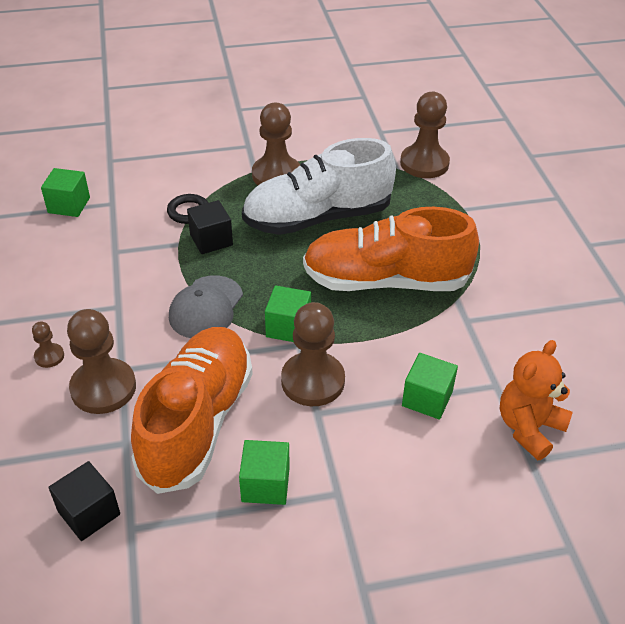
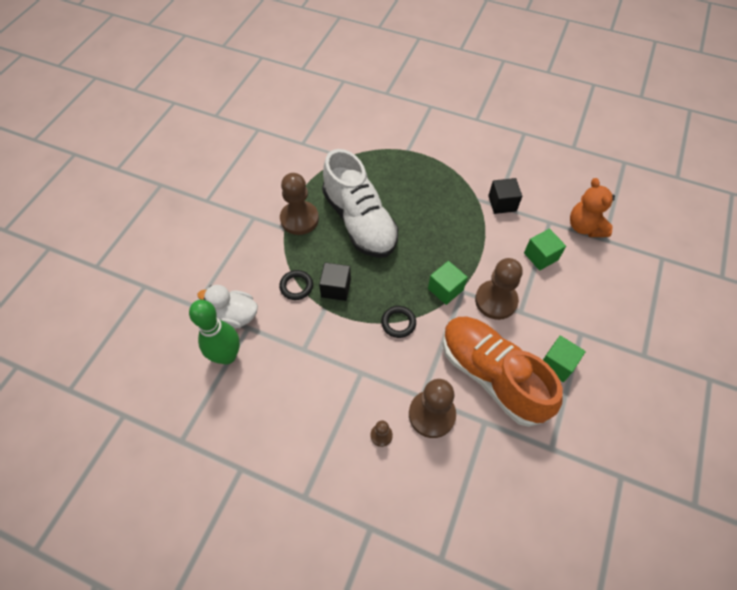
camera: 55 degrees left, 15 degrees up
(69, 205) = (227, 356): green cube -> green bowling pin
(89, 513) = (528, 467): black cube -> black cube (502, 203)
(119, 189) = (236, 315): none -> white duck
(206, 307) = (398, 323): grey cap -> black ring
(317, 218) = (360, 222): white shoe -> white shoe turned 45 degrees counterclockwise
(385, 281) = (440, 221): orange shoe -> none
(424, 163) = (352, 142): brown pawn -> none

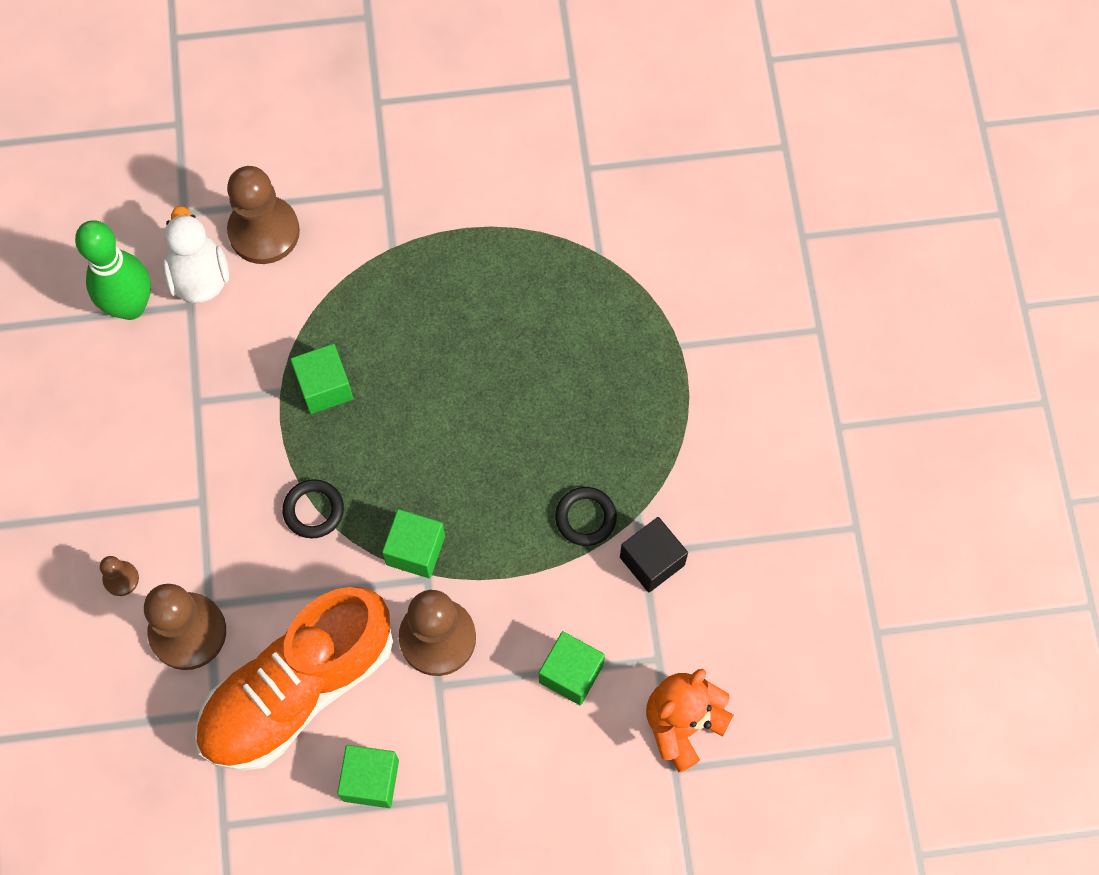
camera: 60 degrees right, 10 degrees up
(296, 286) = (295, 329): black ring -> black ring (585, 518)
(299, 219) = (423, 259): brown pawn -> brown pawn (264, 231)
(336, 288) = (324, 387): black cube -> green cube
(360, 222) = (472, 352): white shoe -> none
(491, 375) = (298, 689): orange shoe -> orange shoe turned 150 degrees counterclockwise

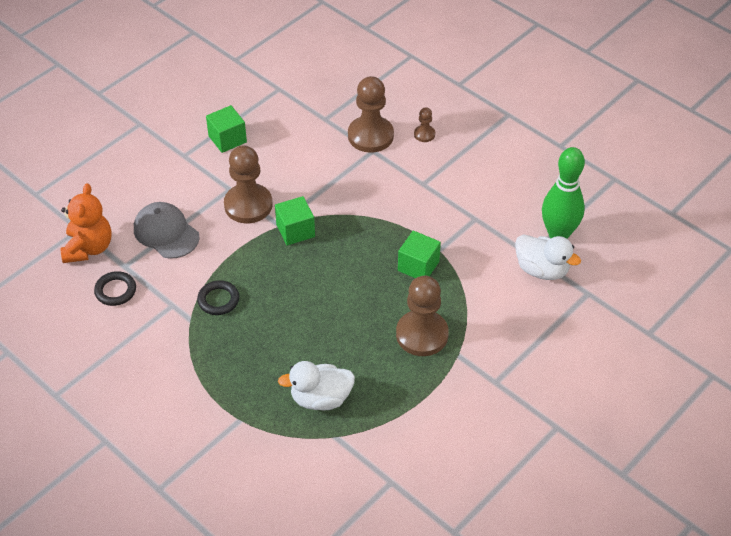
camera: 140 degrees right, 20 degrees down
(264, 231) = (535, 313): brown pawn -> brown pawn (422, 335)
(298, 689) = (296, 148): orange shoe -> none
(313, 510) = (364, 214): black ring -> black ring (115, 291)
(571, 673) = (166, 232): green cube -> grey cap
(577, 306) = (321, 398): none -> white duck
(652, 561) = (164, 304): black cube -> none

